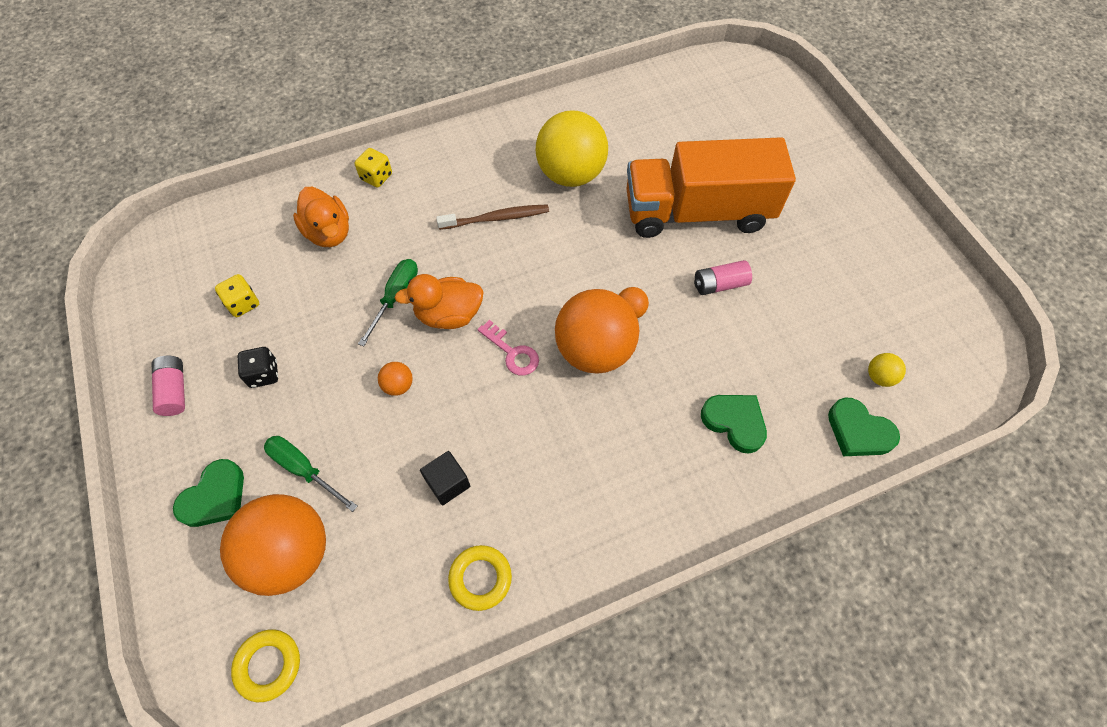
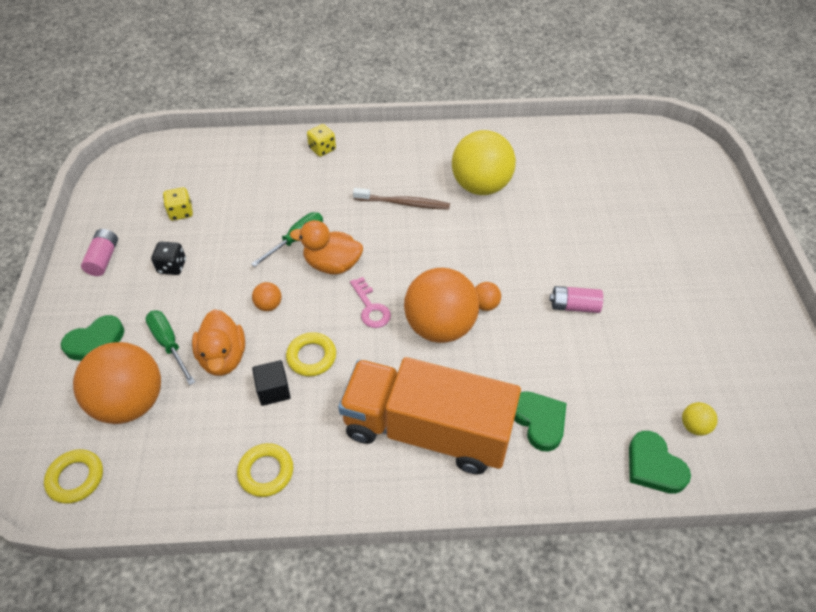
camera: 20 degrees right, 10 degrees down
(329, 233) = (267, 179): orange duck -> orange duck (223, 357)
(472, 430) = (311, 357): none -> yellow ring
(697, 212) = (579, 243): orange truck -> orange truck (427, 430)

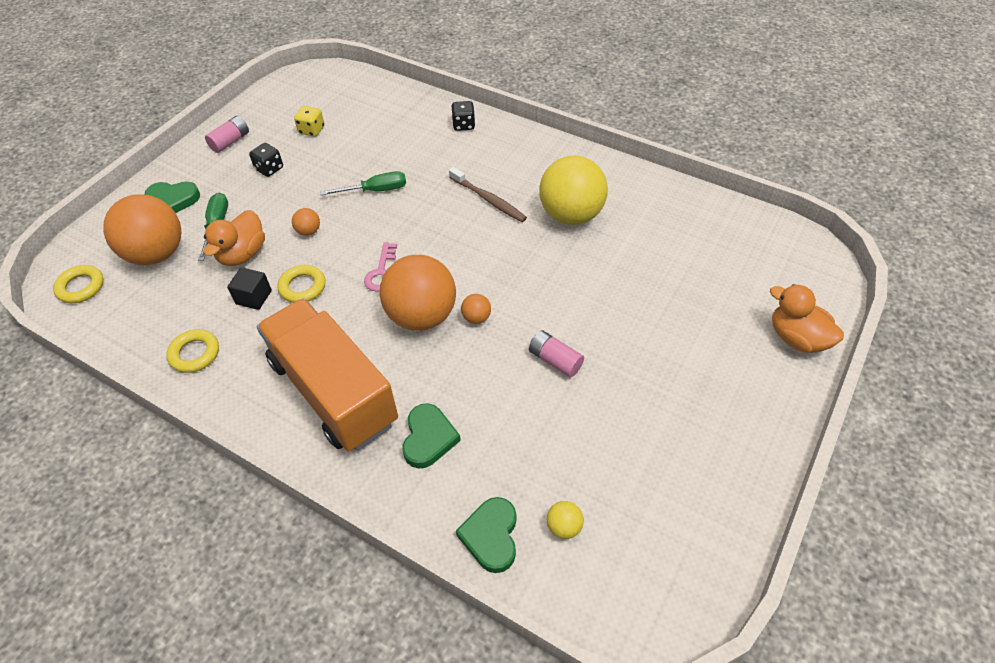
camera: 35 degrees right, 0 degrees up
(322, 149) = (463, 125): yellow dice -> black dice
(332, 264) = (384, 223): orange duck -> orange duck (797, 338)

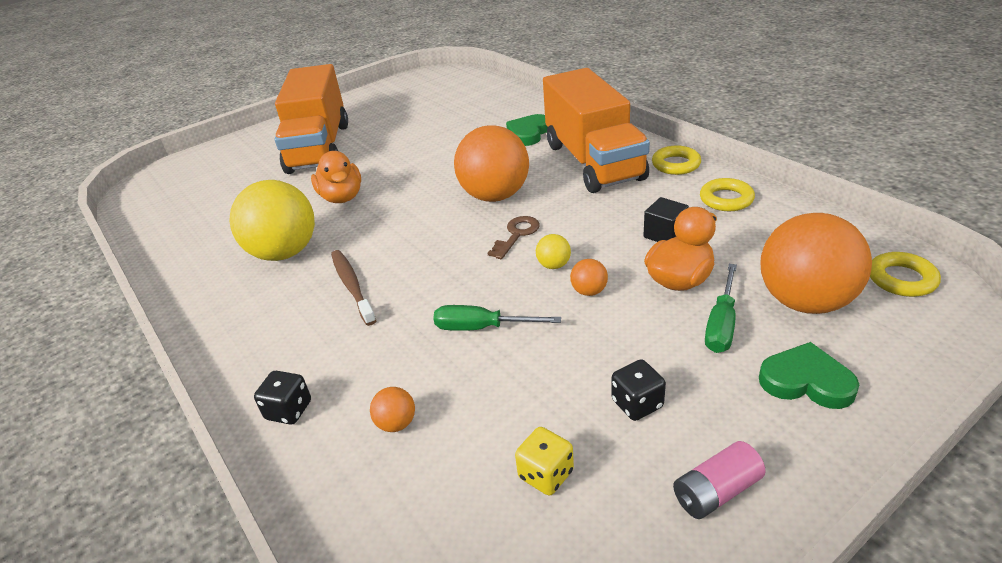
camera: 155 degrees left, 15 degrees down
(302, 287) = (607, 235): yellow ring -> yellow ring (676, 164)
(381, 272) = (516, 235): pink key -> brown key
(476, 318) = (447, 188): orange ball -> orange ball (396, 423)
(491, 536) = (512, 98): green heart -> none
(555, 360) = (407, 157): pink battery -> none
(564, 527) = (467, 97): yellow ball -> yellow ball (554, 265)
(682, 358) = (319, 147): none -> orange truck
(797, 338) = (233, 147): orange duck -> orange duck (342, 197)

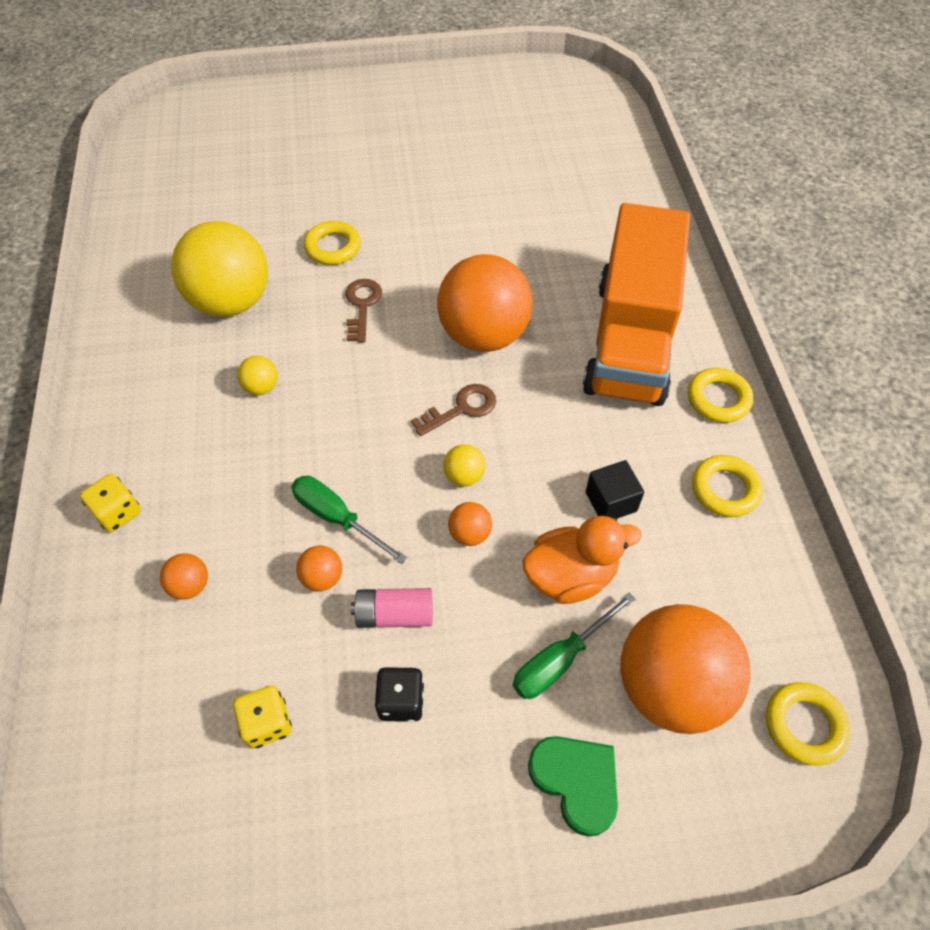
camera: 25 degrees right, 20 degrees up
(289, 410) = (118, 512): black dice -> yellow dice
(319, 147) = (361, 149): orange truck -> none
(342, 197) = (333, 247): orange duck -> yellow ring
(352, 286) = (261, 387): brown toothbrush -> yellow ball
(392, 216) = (362, 306): none -> brown key
(504, 365) = (322, 577): none -> orange ball
(528, 133) = (596, 249): green heart -> none
(716, 491) = (388, 839): pink battery -> pink battery (394, 614)

